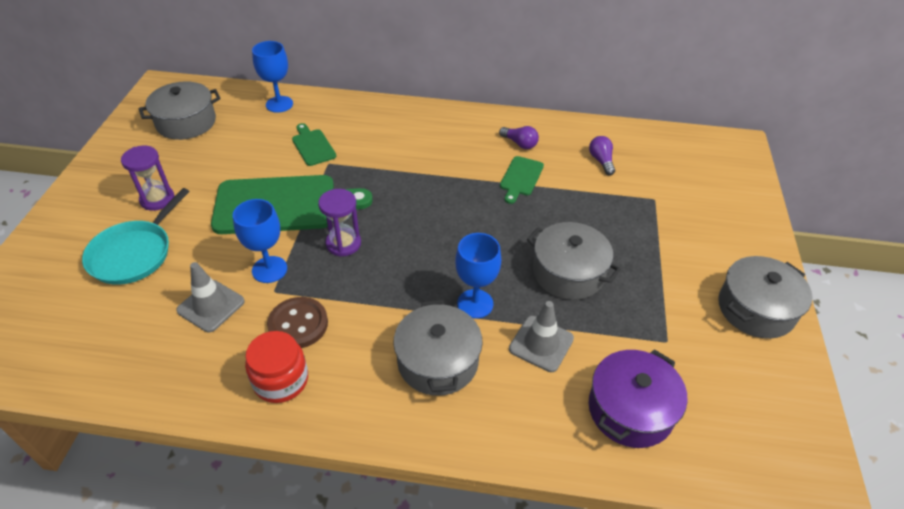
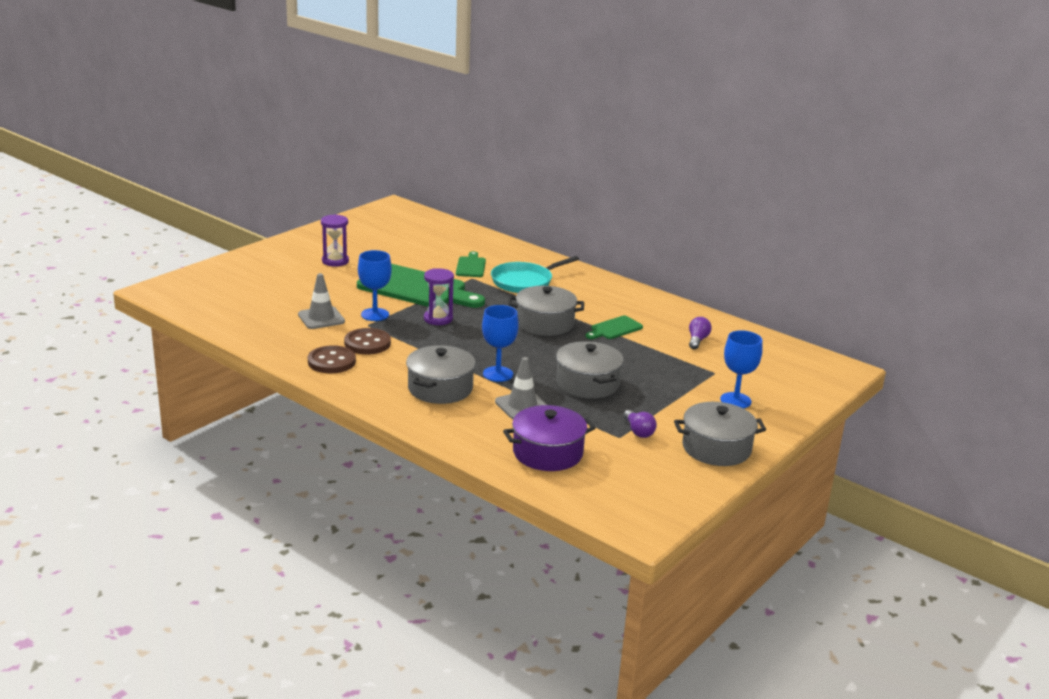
camera: 30 degrees right, 20 degrees down
(134, 254) = (296, 281): turquoise pan -> turquoise pan (524, 282)
(186, 122) = (392, 229): grey pot -> grey pot (545, 323)
(279, 104) = (470, 238): blue goblet -> blue goblet (735, 400)
(281, 380) = (331, 362): red jar -> brown button
(519, 144) = (639, 311): purple light bulb -> purple light bulb (638, 431)

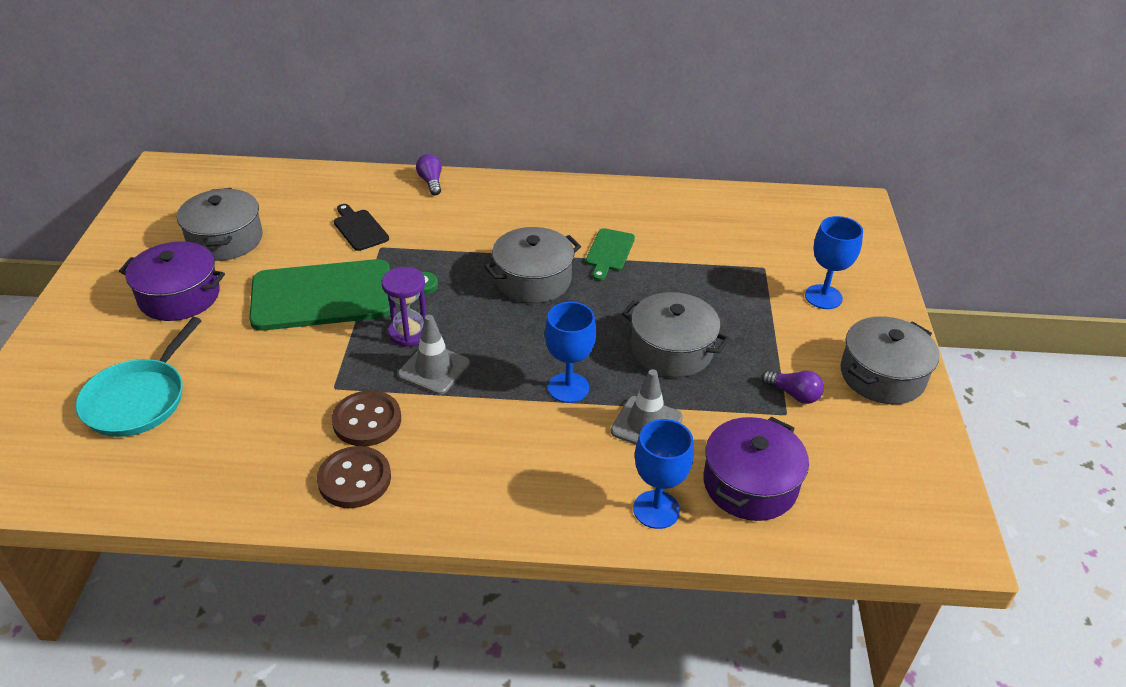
camera: 35 degrees left, 15 degrees up
(321, 318) = (262, 407): grey traffic cone -> grey traffic cone (434, 369)
(335, 261) = (179, 296): purple hourglass -> purple pot
(375, 314) = (325, 365): blue goblet -> blue goblet (656, 509)
(440, 388) = (532, 449): grey pot -> grey pot (225, 239)
(471, 266) = (359, 229): green cutting board -> black cutting board
(524, 282) = (444, 226): turquoise pan -> turquoise pan (138, 399)
(697, 340) = (701, 229): purple light bulb -> purple light bulb (431, 182)

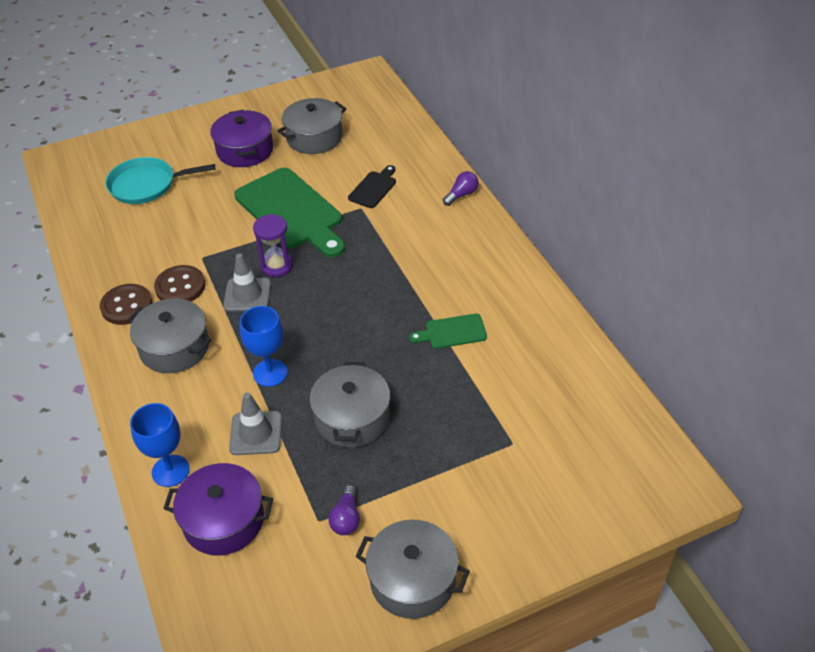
camera: 65 degrees right, 5 degrees up
(533, 280) = (382, 302): grey pot -> grey pot (174, 347)
(823, 297) = (500, 502): blue goblet -> none

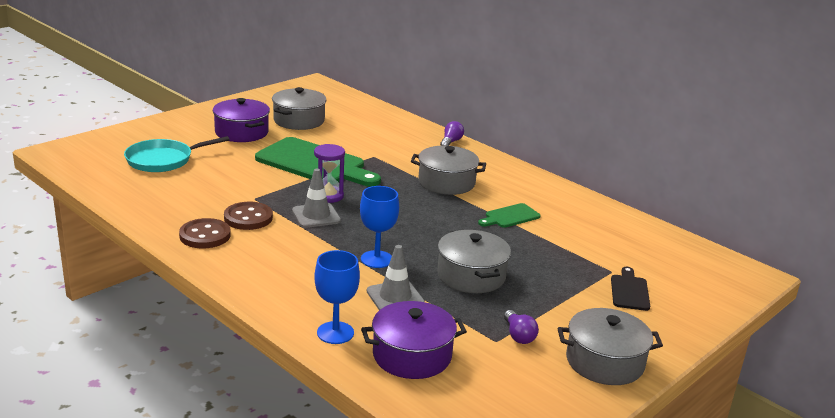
camera: 25 degrees left, 20 degrees down
(174, 347) = (274, 255): grey pot -> grey pot (446, 182)
(373, 188) = (375, 144): black cutting board -> black cutting board (629, 291)

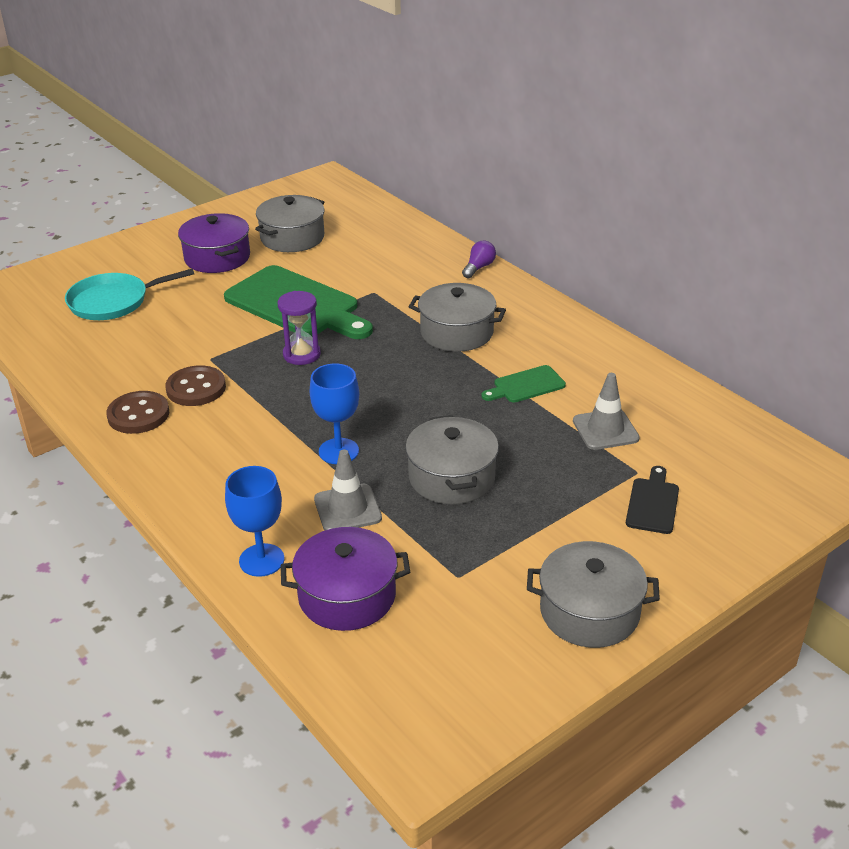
camera: 10 degrees right, 10 degrees up
(316, 216) = (279, 385): grey traffic cone -> grey traffic cone (605, 430)
(518, 335) = (488, 569): purple light bulb -> none

